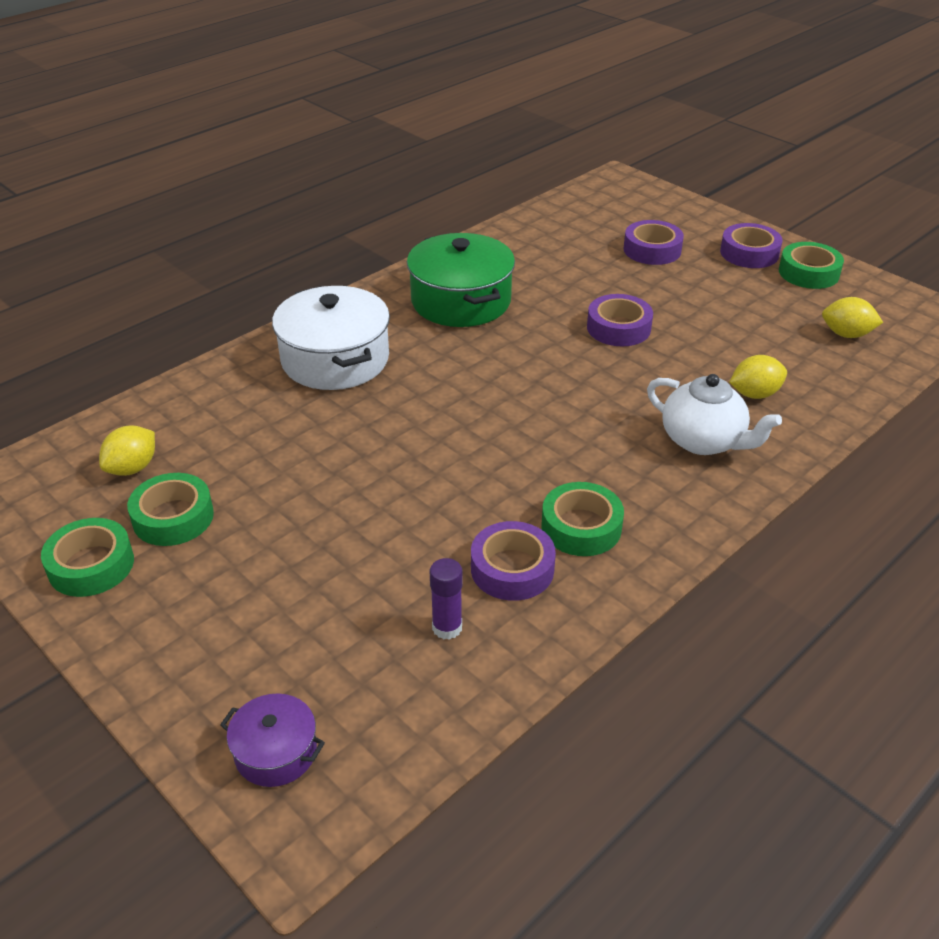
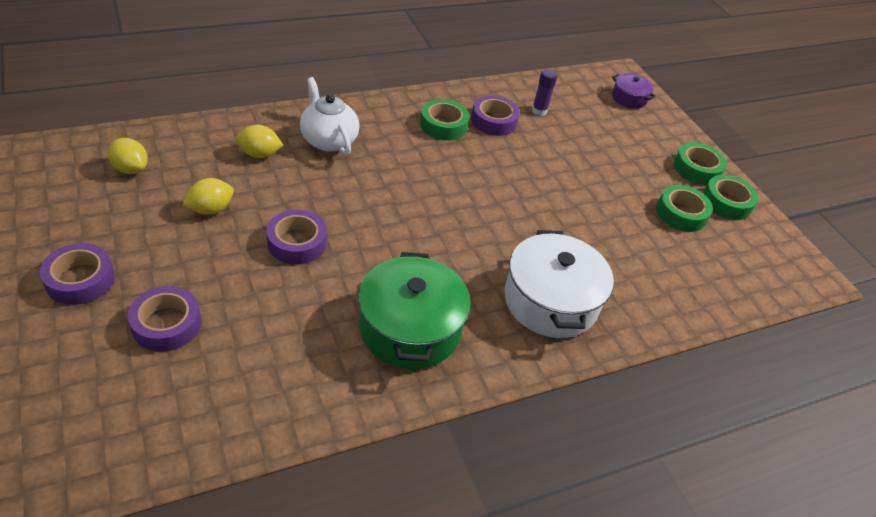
camera: 165 degrees left, 5 degrees up
(132, 468) = (712, 258): yellow lemon -> yellow lemon (210, 209)
(808, 273) = (64, 234): green tape -> green tape (697, 169)

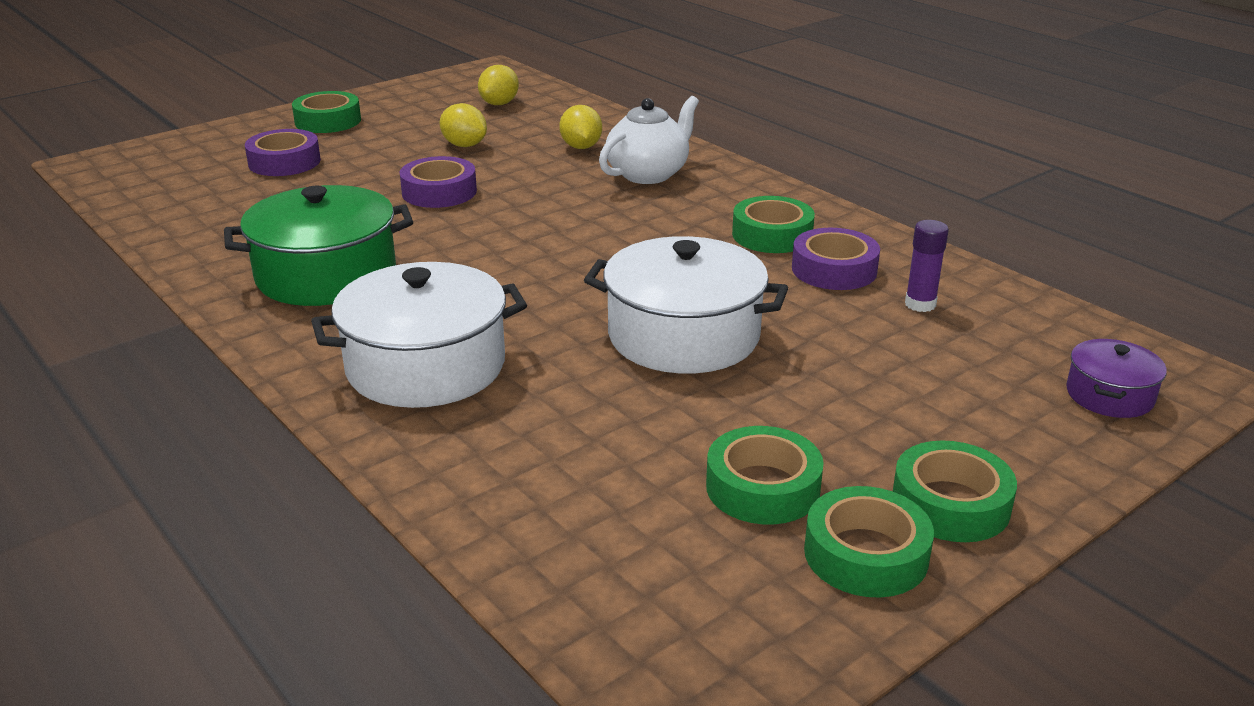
camera: 80 degrees right, 15 degrees down
(80, 280) = (328, 121): purple tape -> green tape
(546, 194) = (683, 336): none -> white pot

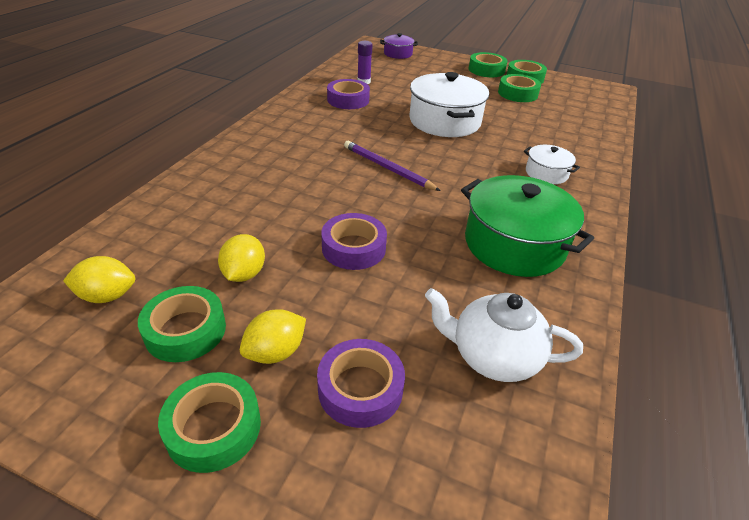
camera: 120 degrees left, 10 degrees up
(426, 366) = (546, 173): white pot -> white pot, size x0.51
(573, 246) = (387, 168): none -> purple pencil
(581, 147) = (218, 209): yellow lemon -> yellow lemon (275, 352)
(648, 174) = (258, 169): white teapot -> white teapot (493, 356)
(772, 235) = (322, 118): green tape -> green tape (185, 330)

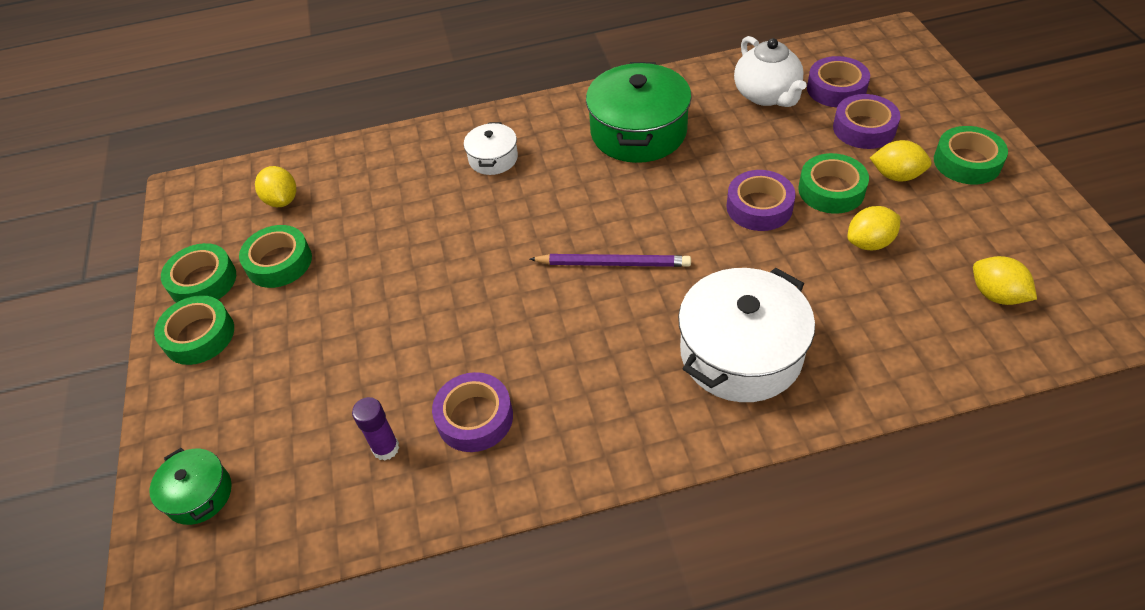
camera: 120 degrees left, 10 degrees up
(185, 330) = (948, 227): green tape -> green tape (831, 190)
(387, 168) = (613, 263): purple pencil -> purple pencil turned 90 degrees counterclockwise
(398, 54) = (199, 494): purple pot -> green pot
(444, 121) = (444, 283): white pot -> white pot (741, 353)
(449, 426) = (836, 89): none -> purple tape
(573, 106) = (282, 200): none -> yellow lemon

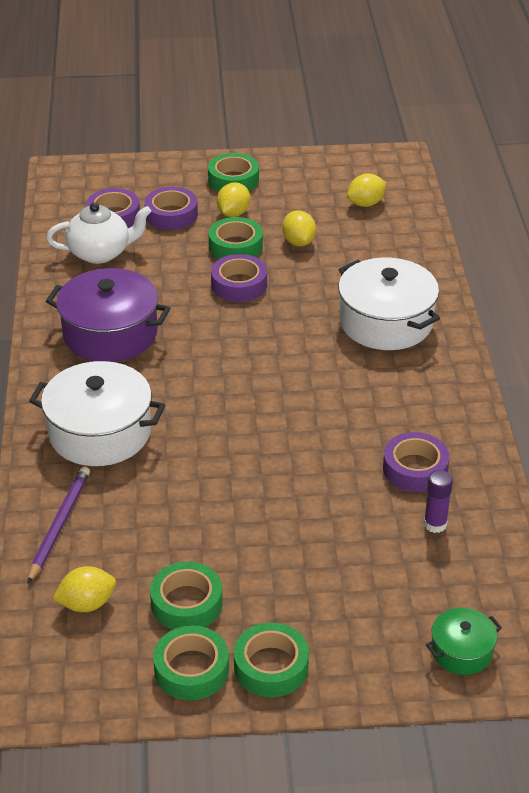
camera: 85 degrees left, 10 degrees down
(493, 158) = (100, 432): white pot -> white pot, size x1.95
(613, 263) = (273, 372): purple pencil -> purple pencil (59, 525)
(638, 132) = (110, 333): green pot -> purple pot

